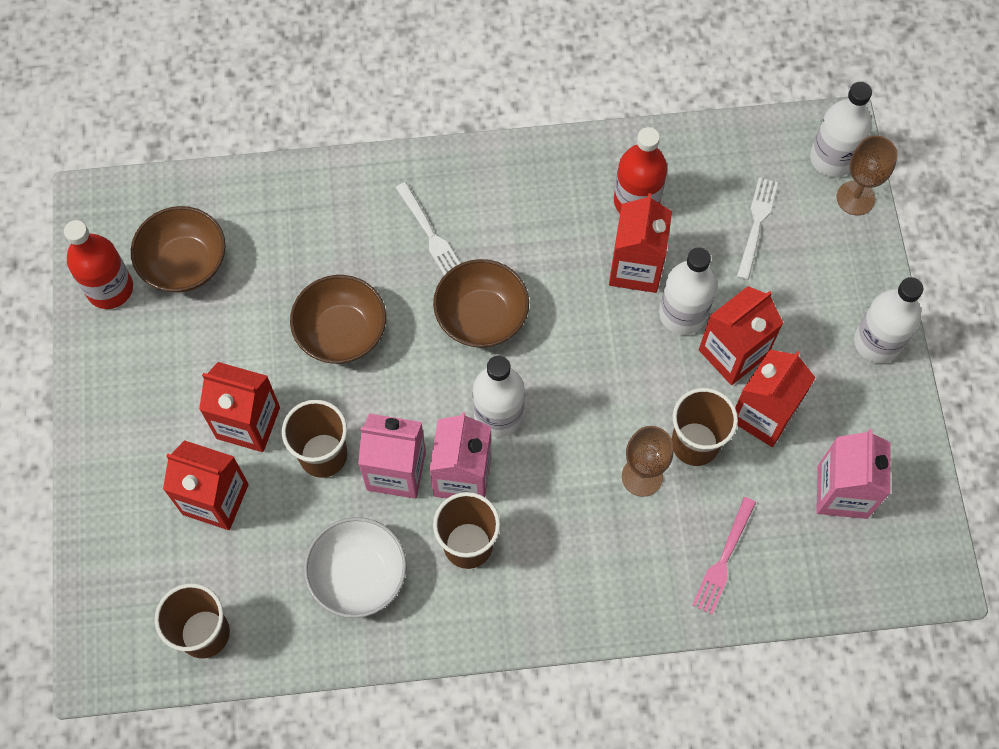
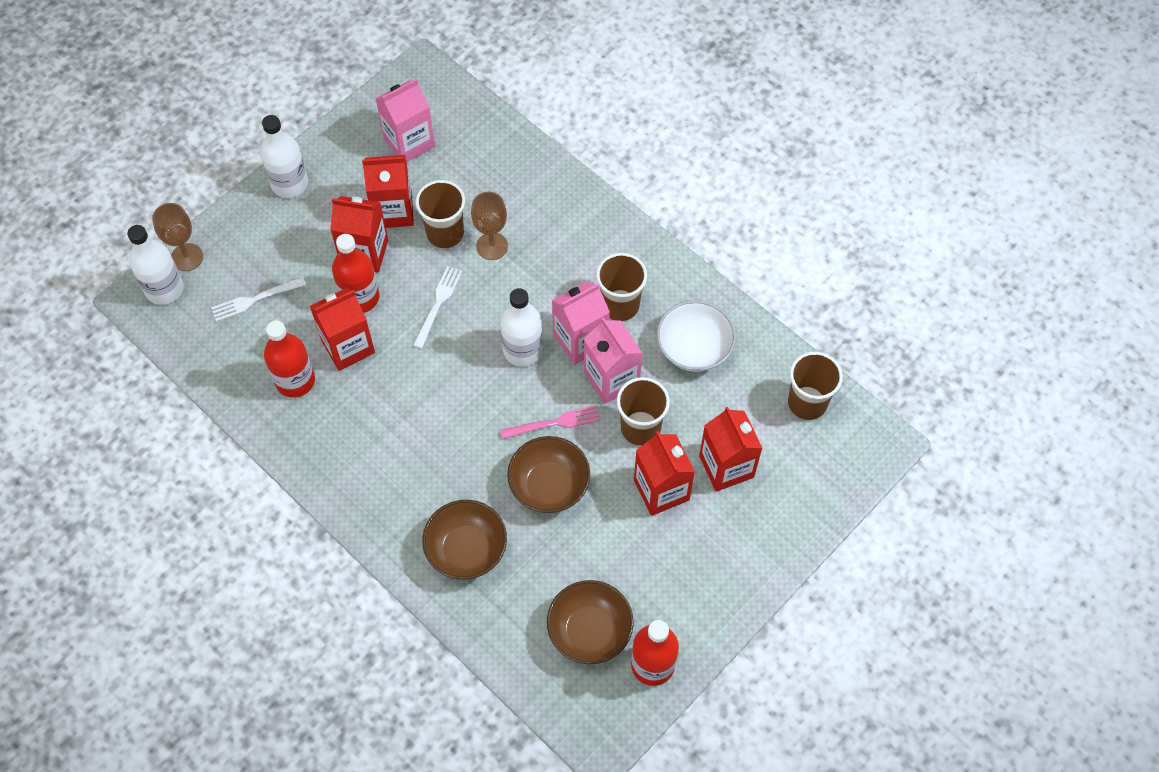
camera: 130 degrees left, 5 degrees down
(430, 234) = (428, 488): white fork -> white fork (438, 304)
(481, 317) = (463, 410): brown bowl -> brown bowl (466, 549)
(682, 314) = (360, 297): white bottle -> red bottle
(723, 559) = (506, 173): pink fork -> pink fork (554, 423)

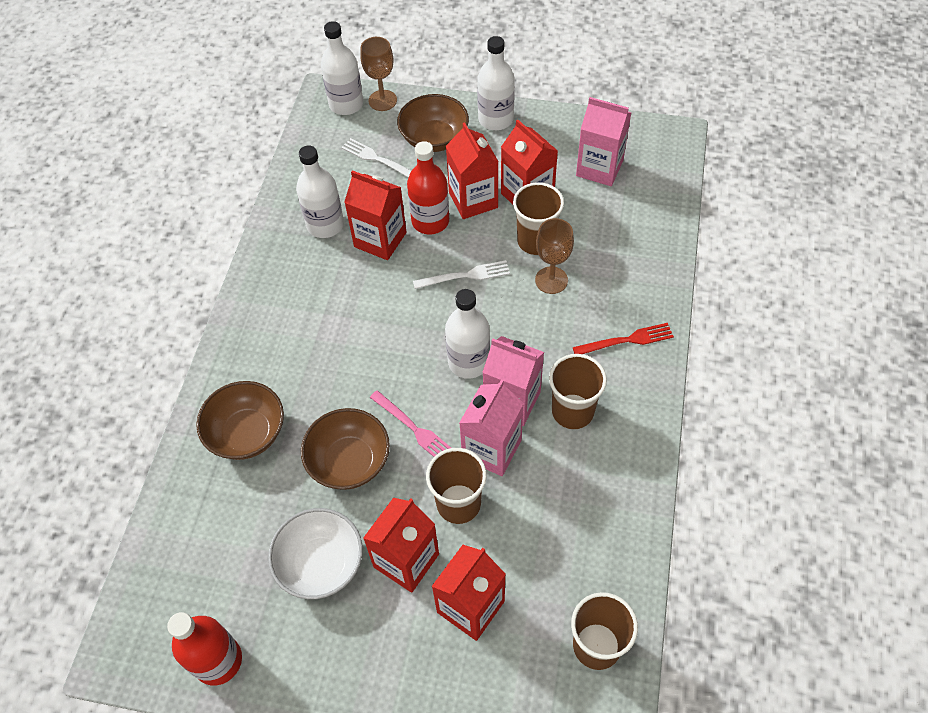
camera: 60 degrees right, 5 degrees down
(295, 380) = (325, 225): red bottle -> white bottle
(587, 230) = (627, 340): none -> red fork
(589, 631) = (223, 582): brown bowl -> brown bowl (434, 139)
(694, 348) = (576, 501): white bowl -> white bowl (321, 564)

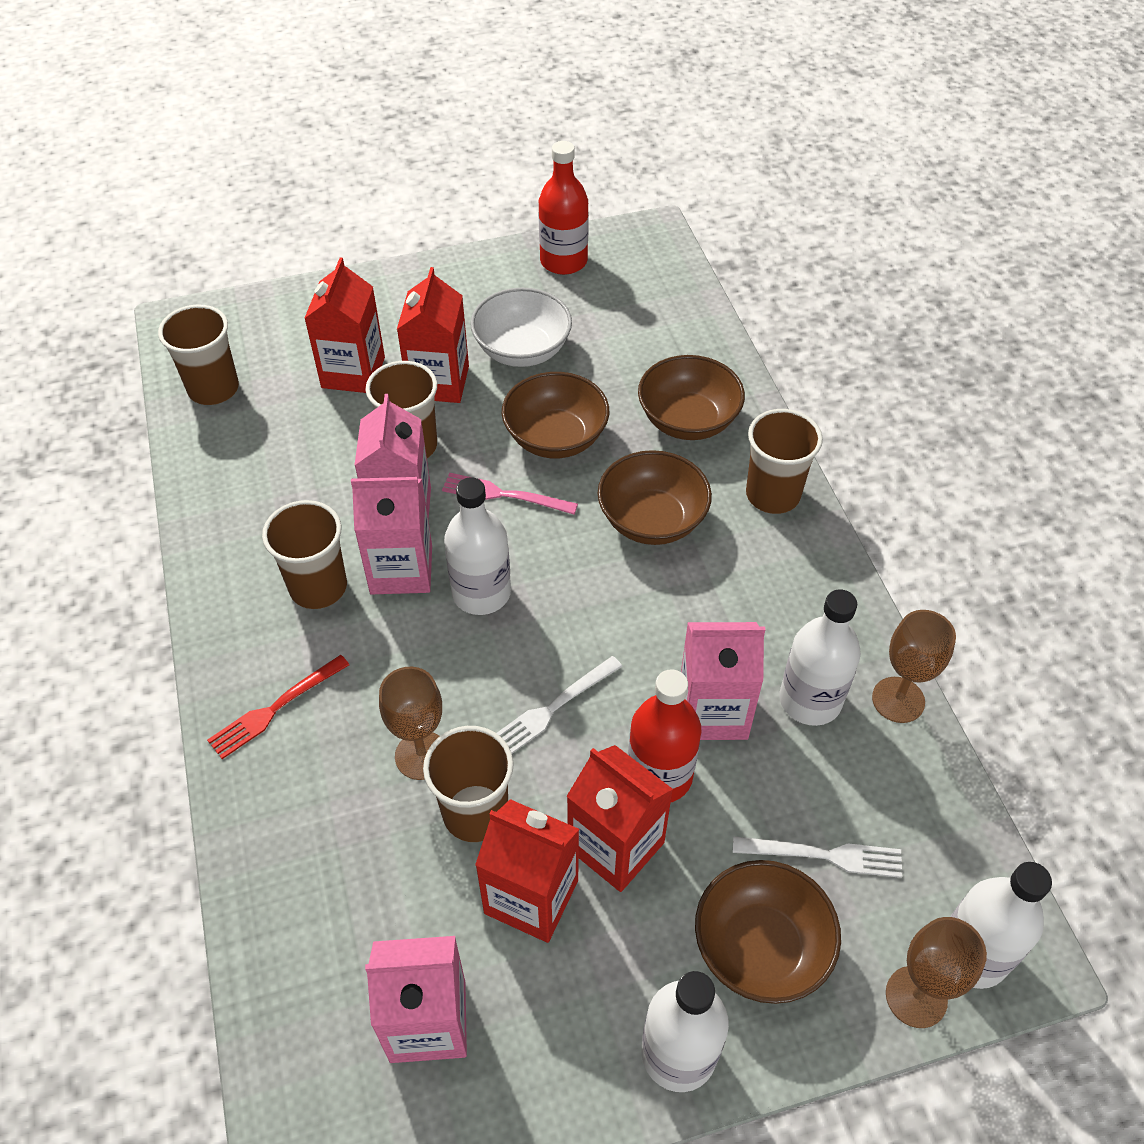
camera: 150 degrees right, 5 degrees down
(240, 350) = (772, 494): none -> brown cup
(281, 207) = (898, 700): none -> brown goblet
(330, 366) = (652, 520): none -> brown bowl
(380, 239) = (713, 711): red carton -> pink carton

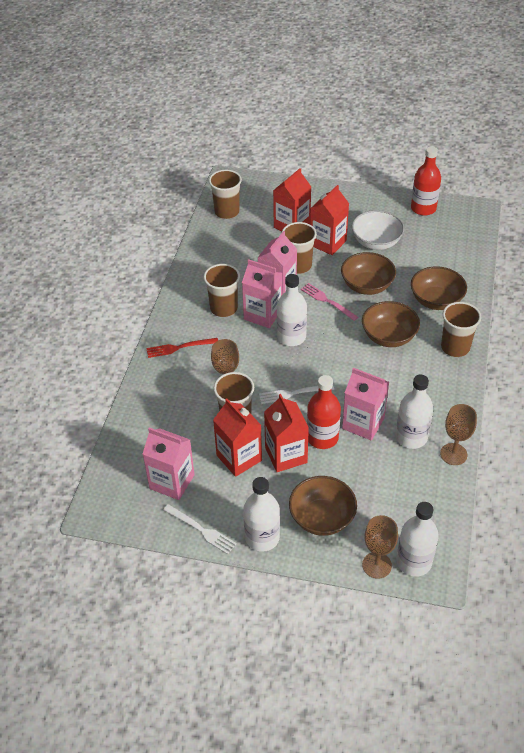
camera: 30 degrees right, 5 degrees down
(824, 855) = (374, 498): white fork -> white fork (201, 530)

